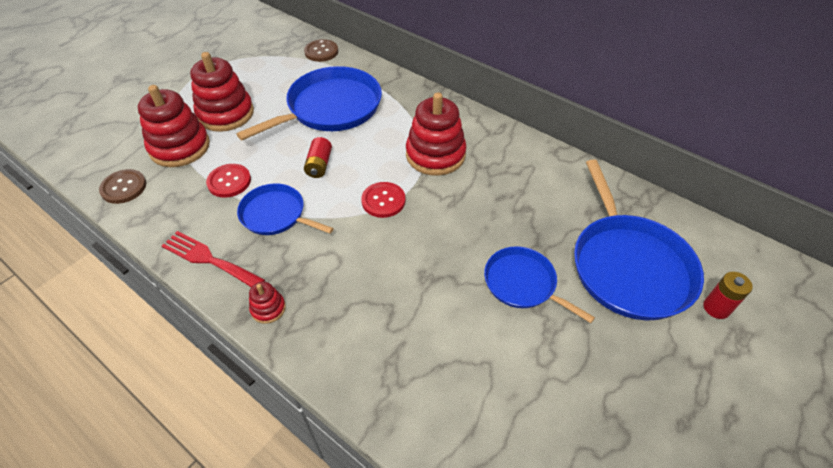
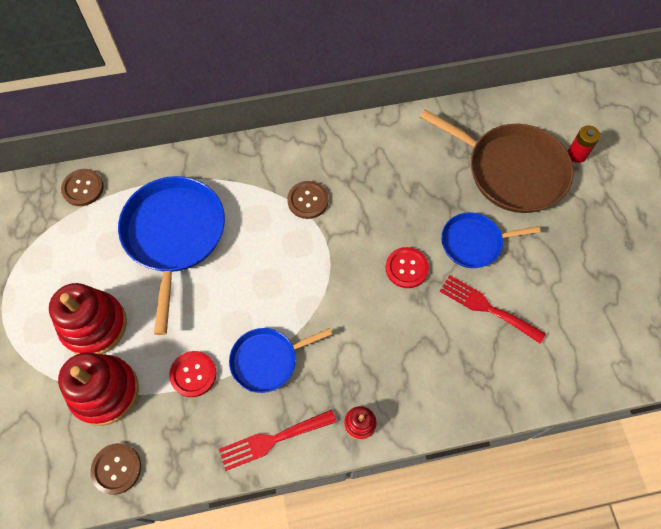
camera: 50 degrees left, 15 degrees up
(319, 165) = (239, 291): red battery -> none
(383, 201) = (323, 272): red button -> red button (406, 268)
(435, 155) = (308, 200): red stacking toy -> brown button
(468, 335) = (486, 307): none -> red fork
(628, 266) = (511, 170): blue pan -> brown pan

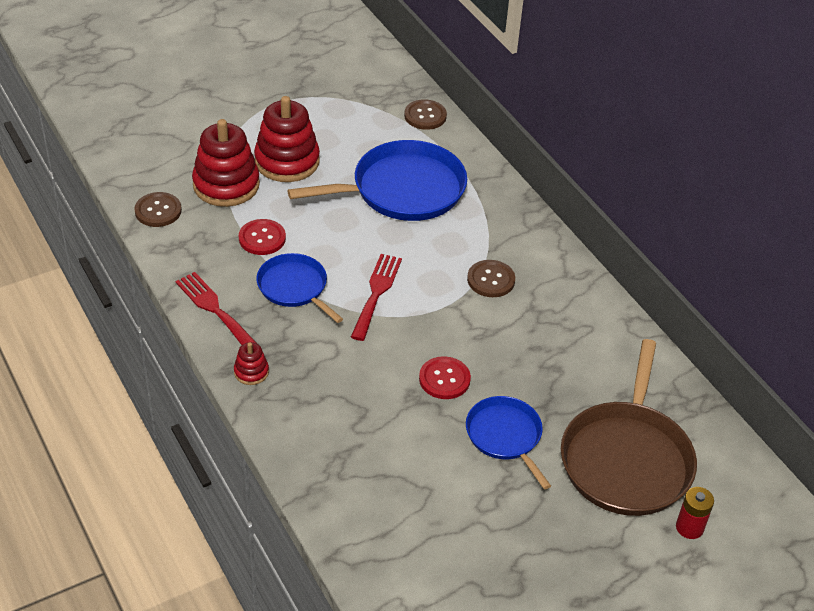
camera: 70 degrees right, 20 degrees down
(486, 307) = (425, 460): red fork -> red fork (376, 293)

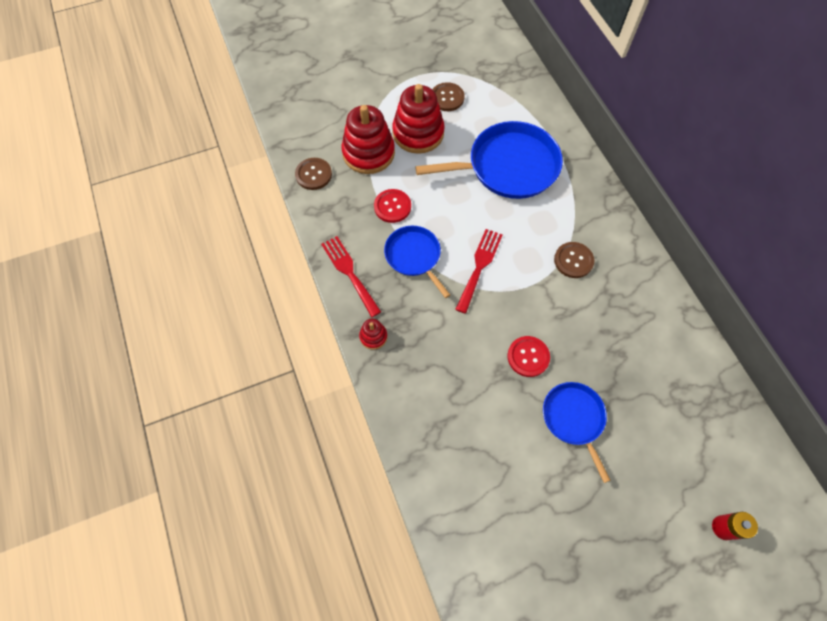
camera: 10 degrees right, 20 degrees up
(425, 116) = (532, 95): brown button -> brown button (447, 98)
(626, 459) = (674, 451): brown pan -> none

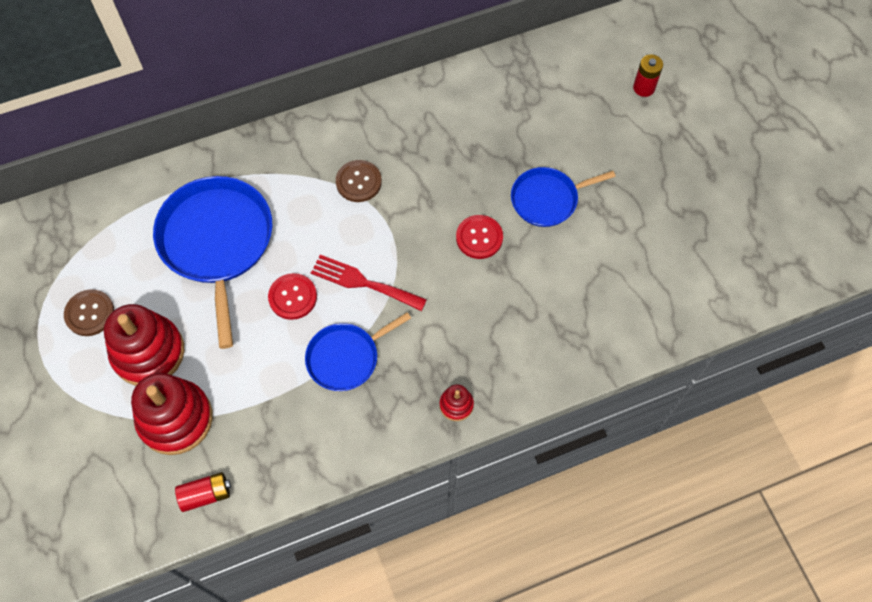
camera: 90 degrees left, 0 degrees up
(313, 174) = (206, 494): brown button -> red battery
(349, 272) = (367, 437): red fork -> none
(392, 206) = (268, 385): red button -> red button (292, 297)

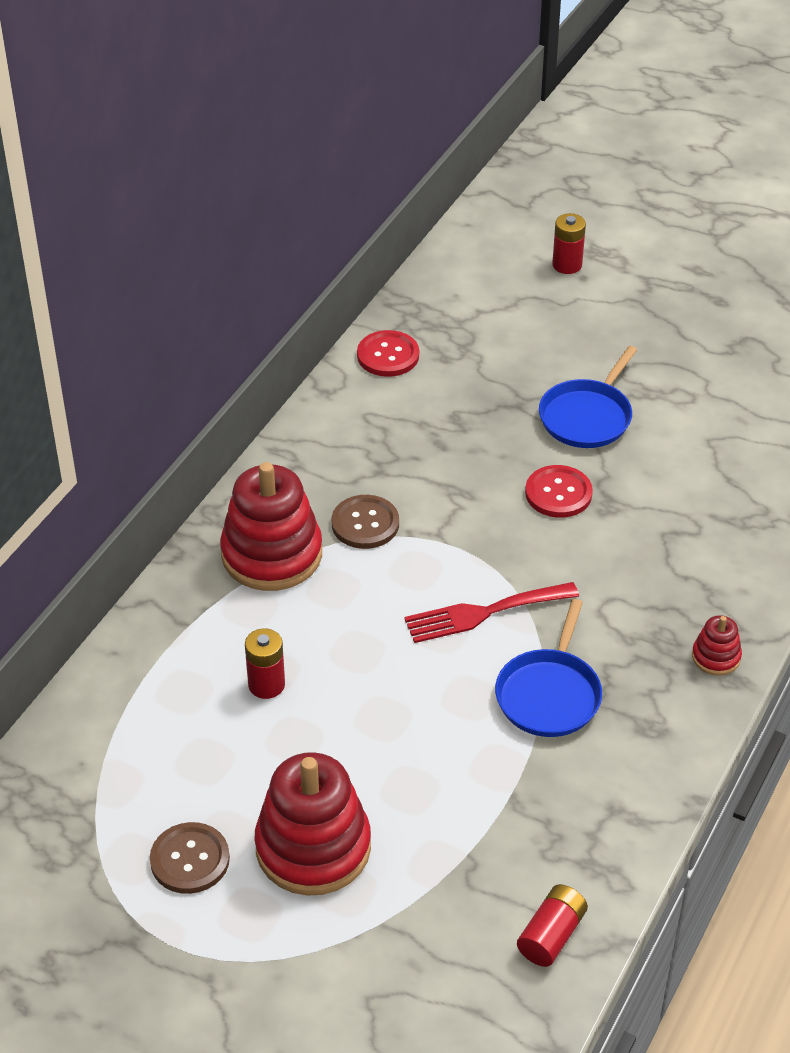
camera: 40 degrees left, 20 degrees down
(175, 419) = (426, 889): red stacking toy -> red stacking toy (272, 554)
(217, 242) = (266, 685): blue pan -> red battery
(292, 297) = (421, 678): red button -> red button (388, 355)

